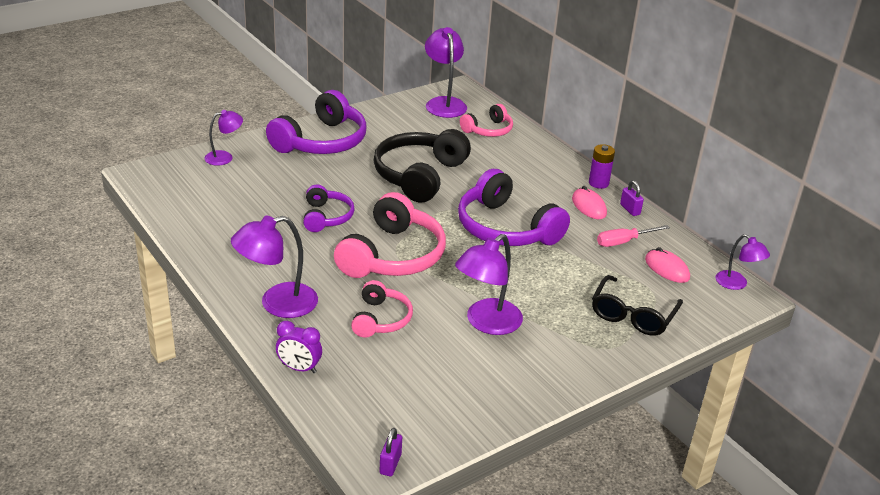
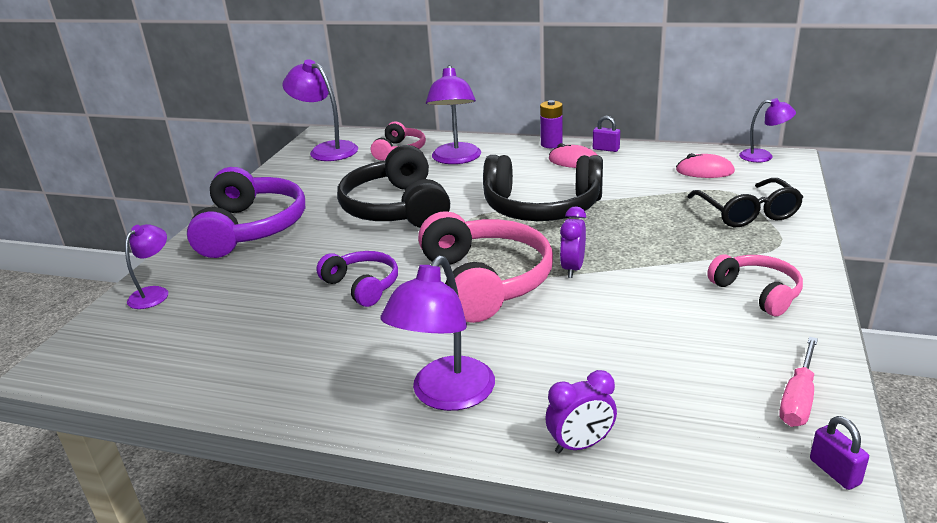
camera: 35 degrees left, 5 degrees down
(380, 319) = (572, 341): pink headphones -> pink headphones (757, 292)
(453, 279) = (572, 268): none -> purple clock
(486, 323) = (663, 285): purple lamp -> purple lamp (456, 159)
(506, 228) = (541, 207): purple headphones -> black headphones
(624, 242) = (643, 170): pink screwdriver -> pink screwdriver (798, 398)

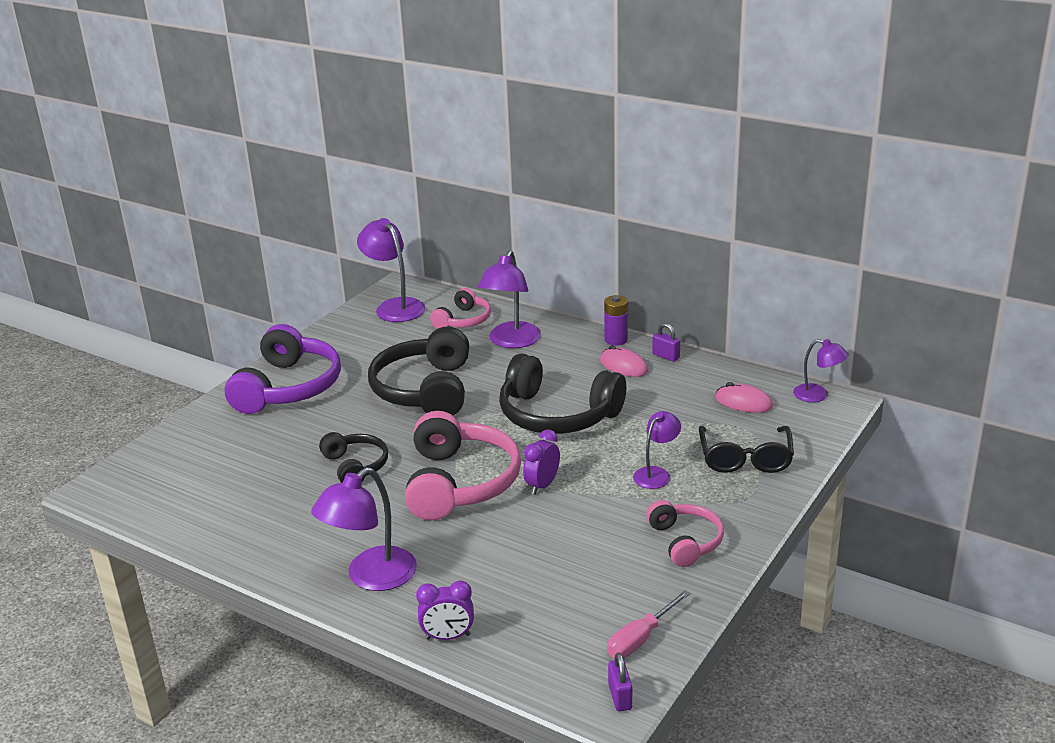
camera: 15 degrees right, 0 degrees up
(154, 293) = (186, 439): purple lamp -> purple lamp (656, 474)
(362, 286) = (355, 466): purple headphones -> black headphones

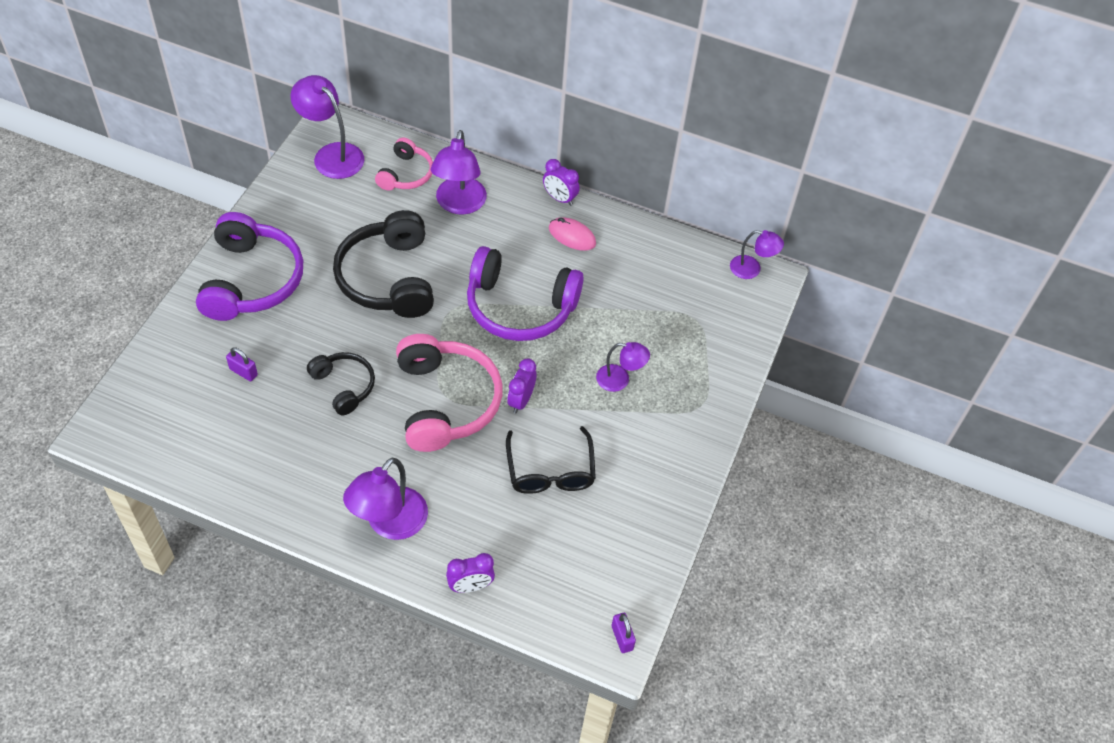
camera: 15 degrees left, 25 degrees up
(557, 415) = (520, 307): black headphones -> purple headphones
(616, 340) = (559, 198): purple battery -> purple clock
(641, 638) = (630, 574): pink screwdriver -> none
(656, 474) = (620, 380): purple lamp -> purple lamp turned 75 degrees clockwise
(666, 356) = (609, 220): purple padlock -> purple padlock (243, 372)
(685, 541) = (654, 461): pink headphones -> none
(743, 402) = (687, 282): pink mouse -> none
(745, 458) = (695, 355): black glasses -> black glasses (550, 471)

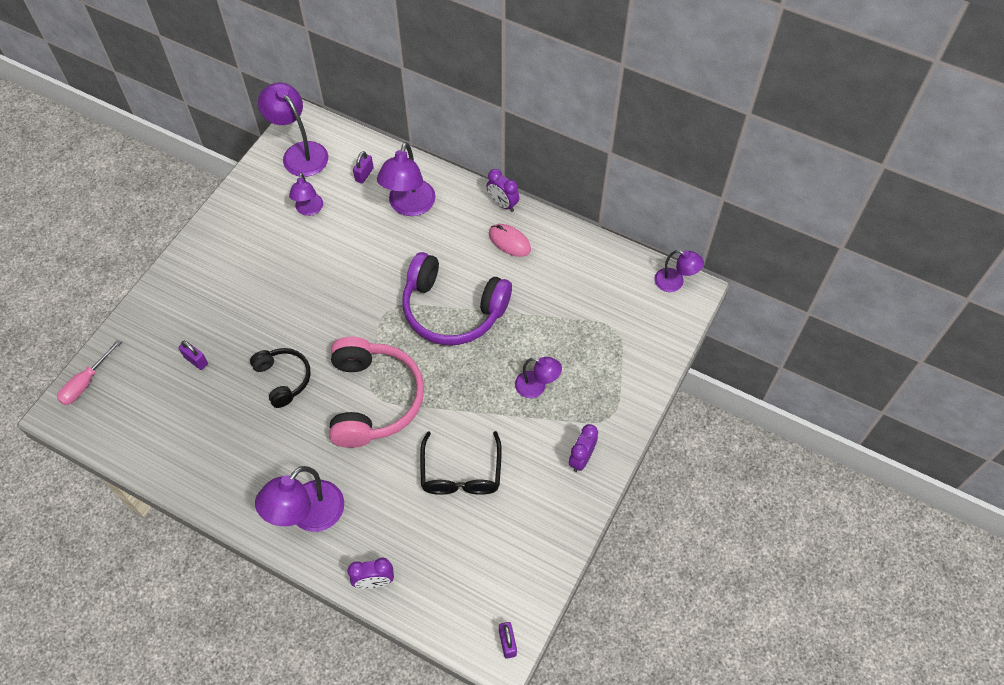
camera: 10 degrees right, 5 degrees up
(122, 401) = (86, 382): none -> pink screwdriver
(251, 280) = (213, 272): purple headphones -> none
(349, 212) = (309, 210): none -> purple lamp
(388, 278) = (336, 276): black headphones -> none
(406, 174) = (364, 174): pink headphones -> purple padlock
(521, 400) = (442, 402): purple clock -> purple clock (581, 458)

